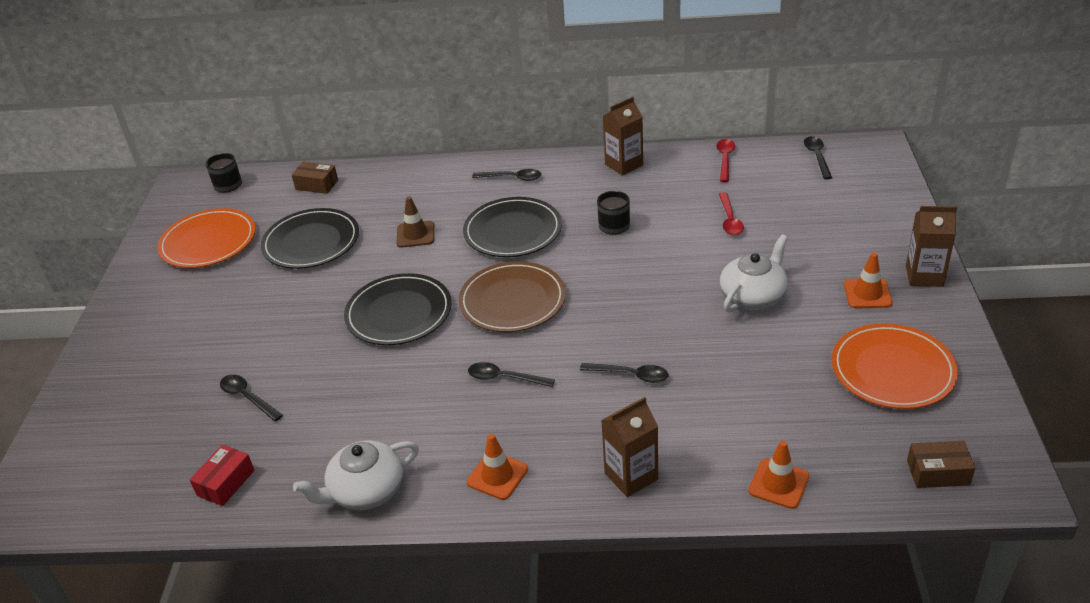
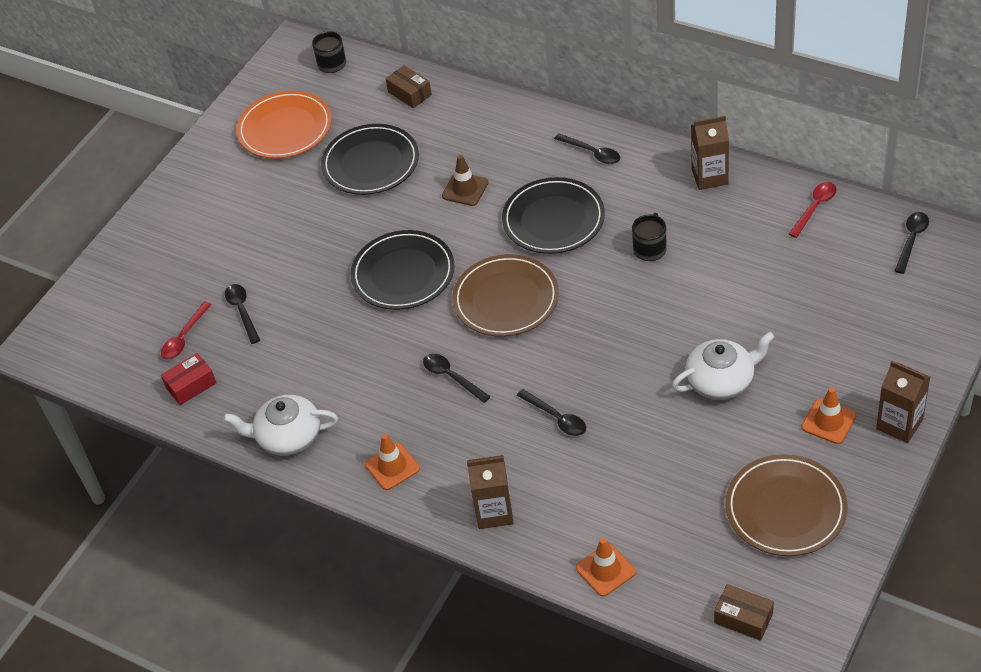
camera: 30 degrees right, 10 degrees up
(730, 220) = (764, 285): red spoon -> red spoon (184, 337)
(892, 370) = (785, 508): orange plate -> brown plate

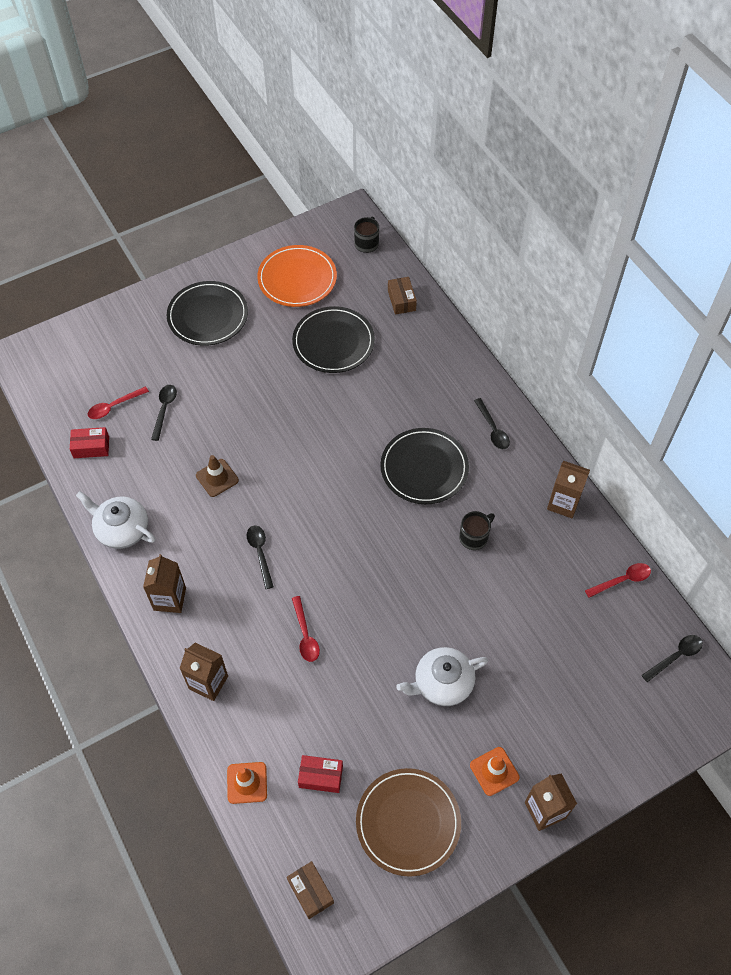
camera: 25 degrees right, 10 degrees up
(392, 466) = (169, 599): orange traffic cone -> brown carton
(403, 273) = (289, 447): black plate -> black plate (208, 316)
(465, 189) = (381, 404): brown traffic cone -> brown traffic cone (217, 478)
(506, 299) = (343, 513): brown plate -> none
(556, 418) = (305, 635): black spoon -> red spoon
(672, 522) = (321, 776): none -> red box
(721, 381) = (442, 683): white teapot -> white teapot turned 150 degrees clockwise

